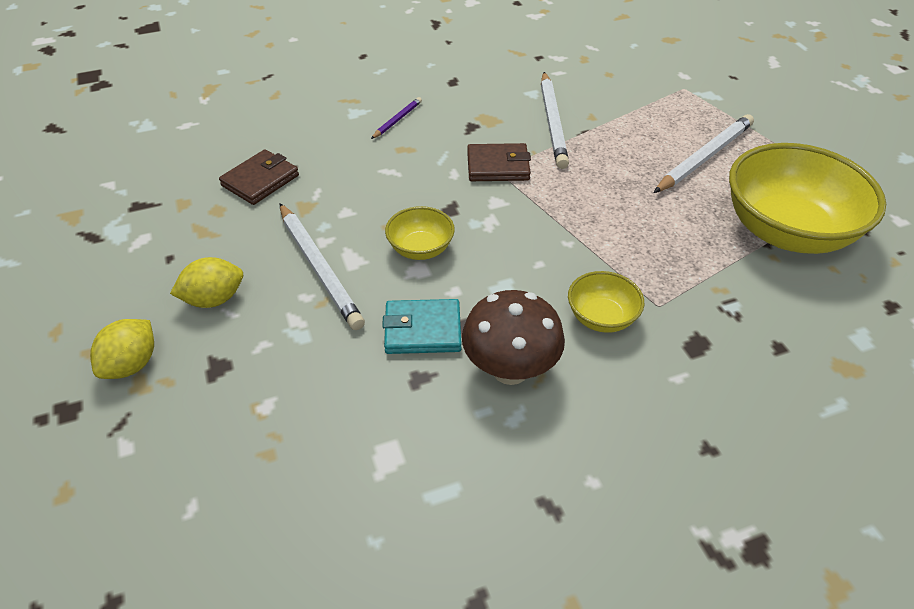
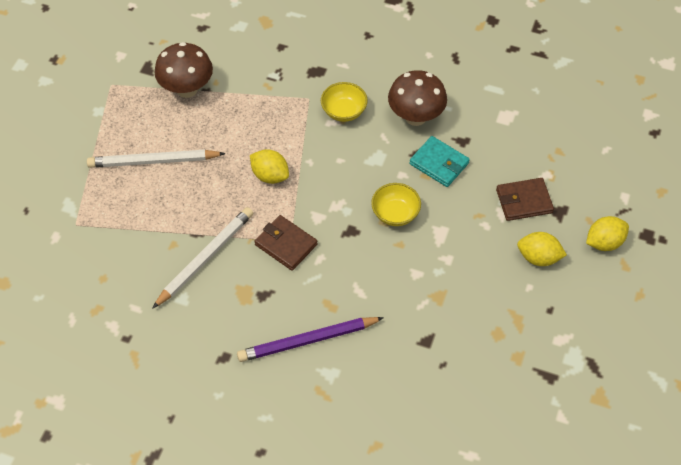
camera: 140 degrees left, 10 degrees up
(260, 180) = (452, 343): brown wallet -> brown wallet (524, 201)
(319, 268) = (464, 239): white pencil -> none
(397, 120) = (307, 341): purple pencil -> purple pencil, size x1.97
(588, 207) = (270, 175): none -> yellow lemon
(786, 231) = (187, 89): yellow bowl -> brown mushroom

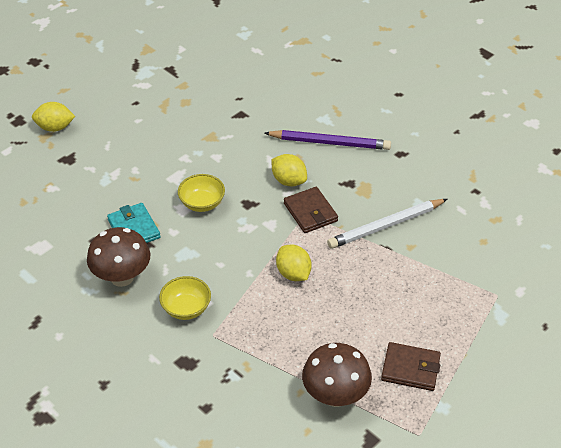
camera: 155 degrees left, 10 degrees down
(153, 161) = (401, 328): white pencil -> none
(524, 201) = (89, 175): brown wallet -> brown wallet (410, 369)
(538, 258) = (114, 135): yellow lemon -> yellow lemon (289, 181)

